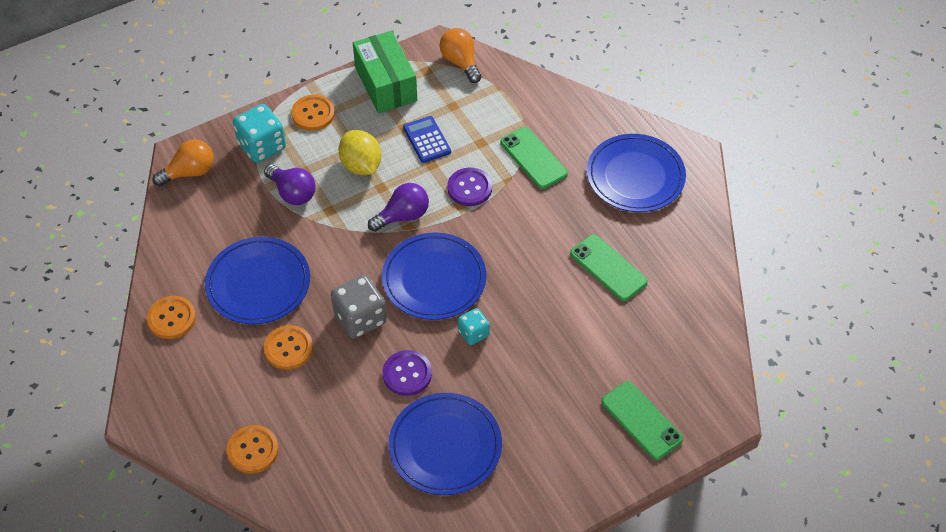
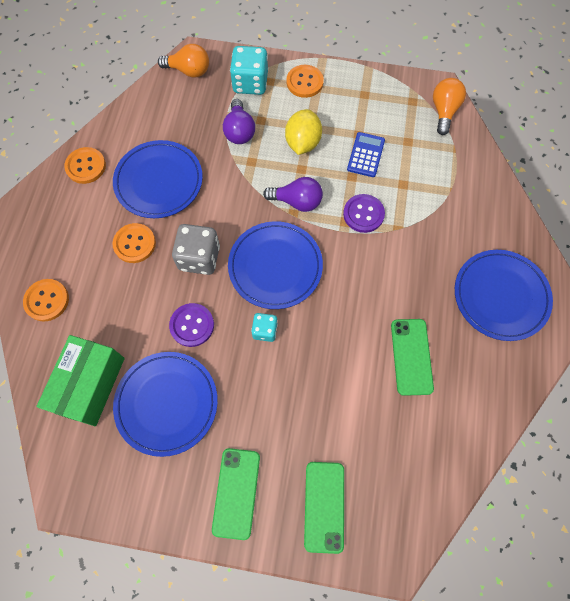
camera: 40 degrees right, 15 degrees up
(385, 84) = (374, 93): green box -> green box (90, 384)
(533, 158) = (432, 224): green phone -> green phone (236, 492)

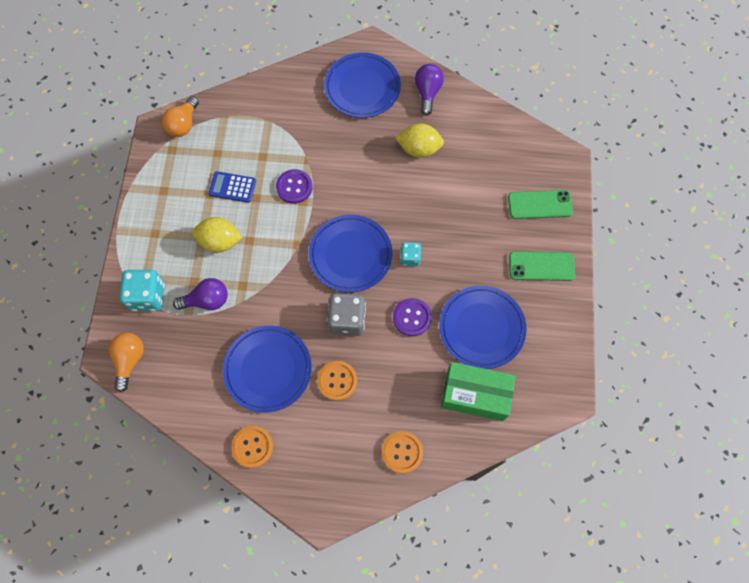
camera: 95 degrees left, 0 degrees up
(297, 201) = (284, 242): purple light bulb -> purple light bulb (427, 93)
(304, 82) = (147, 245): orange button -> none
(411, 356) = (419, 149): green phone -> yellow lemon
(444, 111) = (183, 124): orange light bulb -> orange light bulb turned 75 degrees counterclockwise

